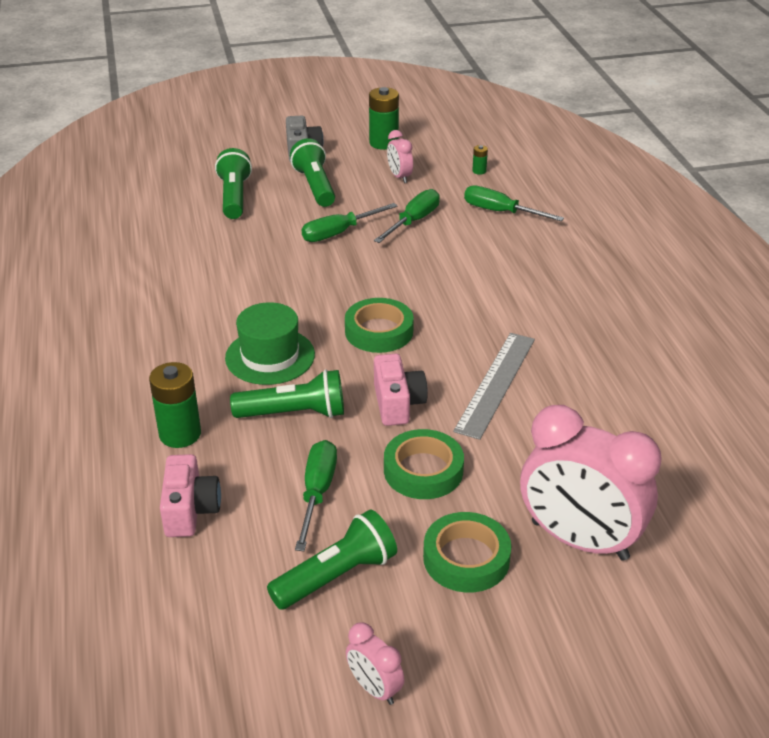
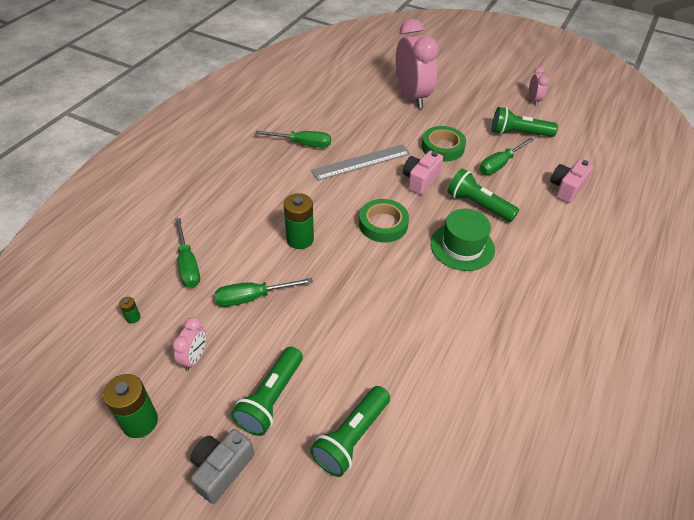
camera: 140 degrees left, 10 degrees up
(180, 434) = (549, 228): green battery -> green battery (300, 239)
(339, 233) = (316, 323): green screwdriver -> green screwdriver (303, 144)
(466, 558) = (461, 113): green tape -> none

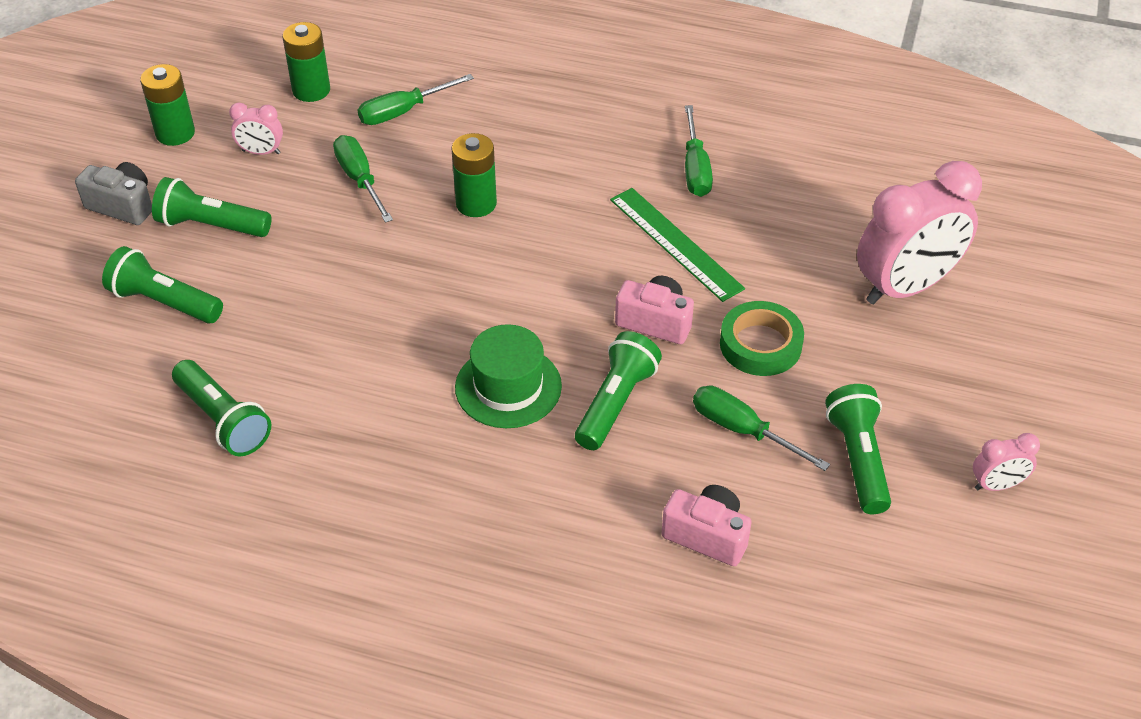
camera: 80 degrees right, 0 degrees up
(133, 318) = (311, 90): green battery -> green battery, size x2.17
(361, 162) = (675, 243): grey ruler -> green ruler
(383, 224) = (532, 288): green tape -> none
(479, 400) = (223, 420): none -> green flashlight

